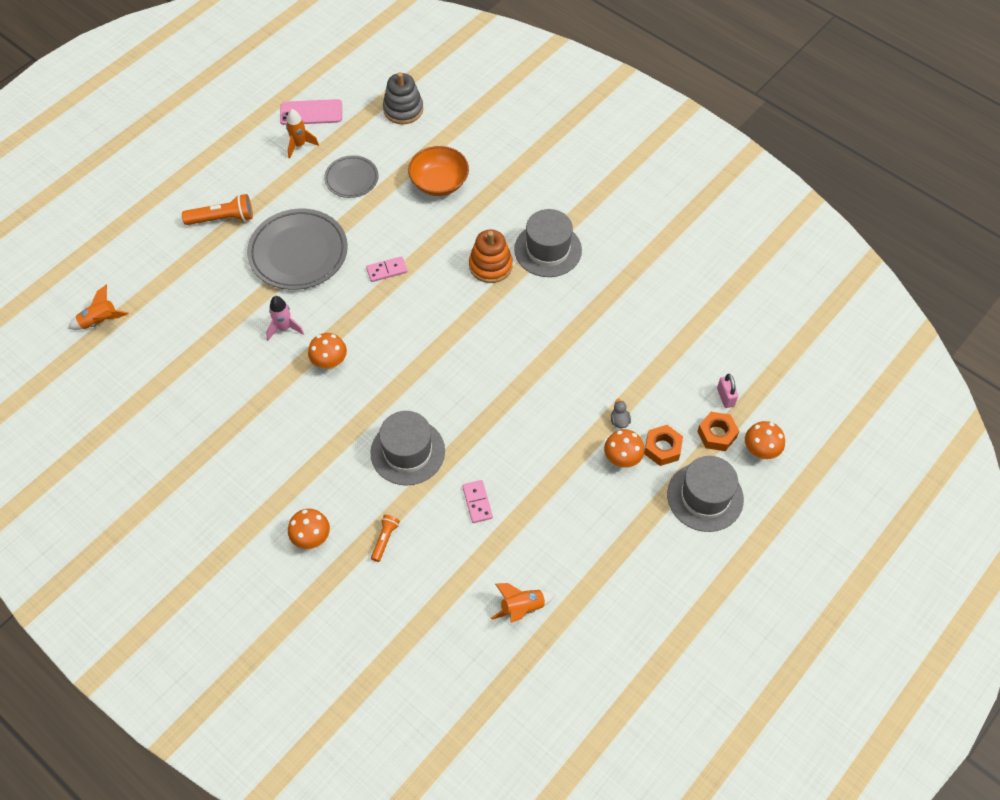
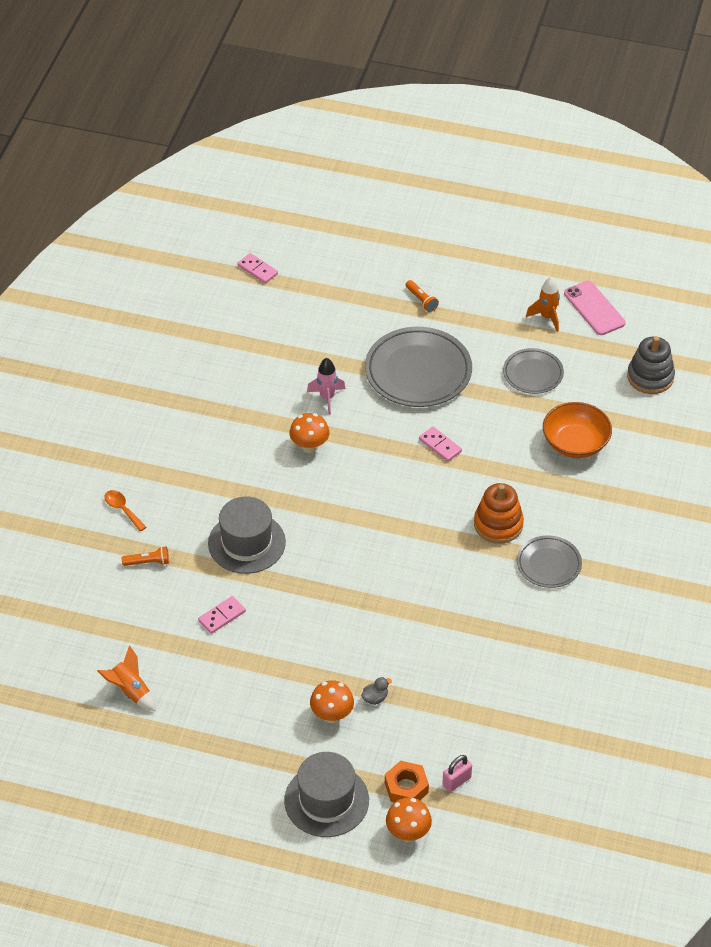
camera: 65 degrees right, 10 degrees down
(100, 321) = (257, 270): orange rocket -> pink domino
(222, 218) = (421, 300): orange flashlight -> orange flashlight, size x0.59
(311, 538) = (122, 509): orange mushroom -> orange spoon
(548, 250) = (549, 564): grey hat -> grey plate
(662, 448) = (363, 745): orange nut -> none

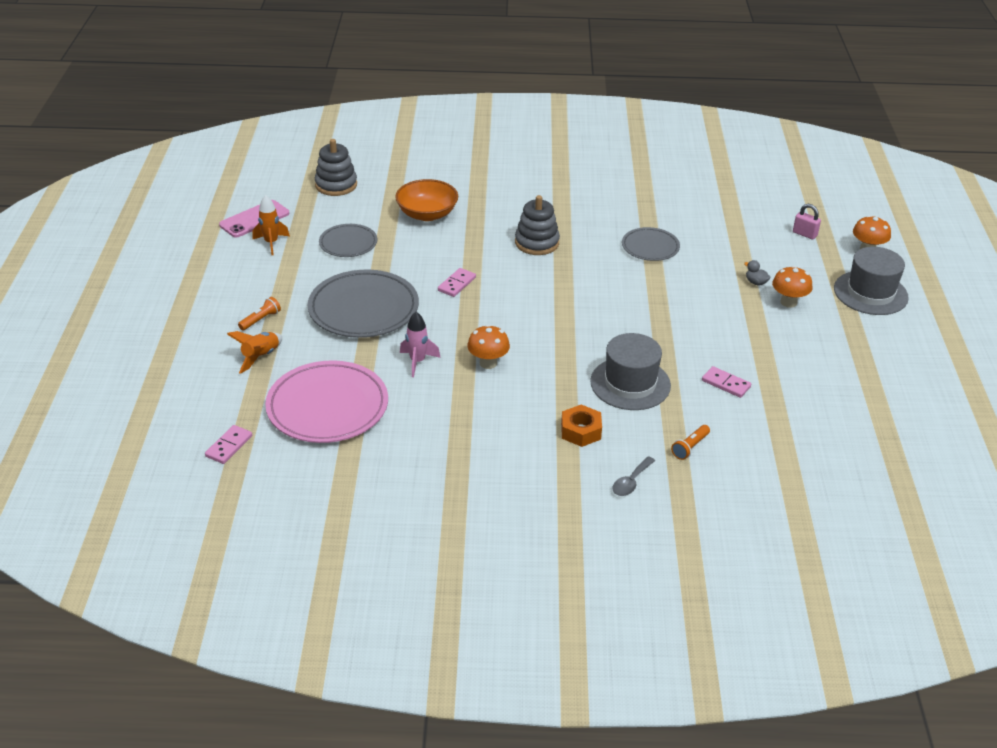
camera: 105 degrees left, 10 degrees down
(122, 509) = (631, 482): orange spoon -> grey spoon
(130, 691) = (847, 426): orange rocket -> orange rocket (260, 357)
(148, 562) = (690, 447): orange flashlight -> orange flashlight turned 120 degrees counterclockwise
(285, 332) = (327, 407): none -> pink plate
(406, 787) = (828, 256): orange nut -> orange nut (581, 431)
(498, 524) = (537, 243): orange stacking toy -> grey stacking toy
(549, 564) = (567, 214): grey plate -> grey plate (650, 247)

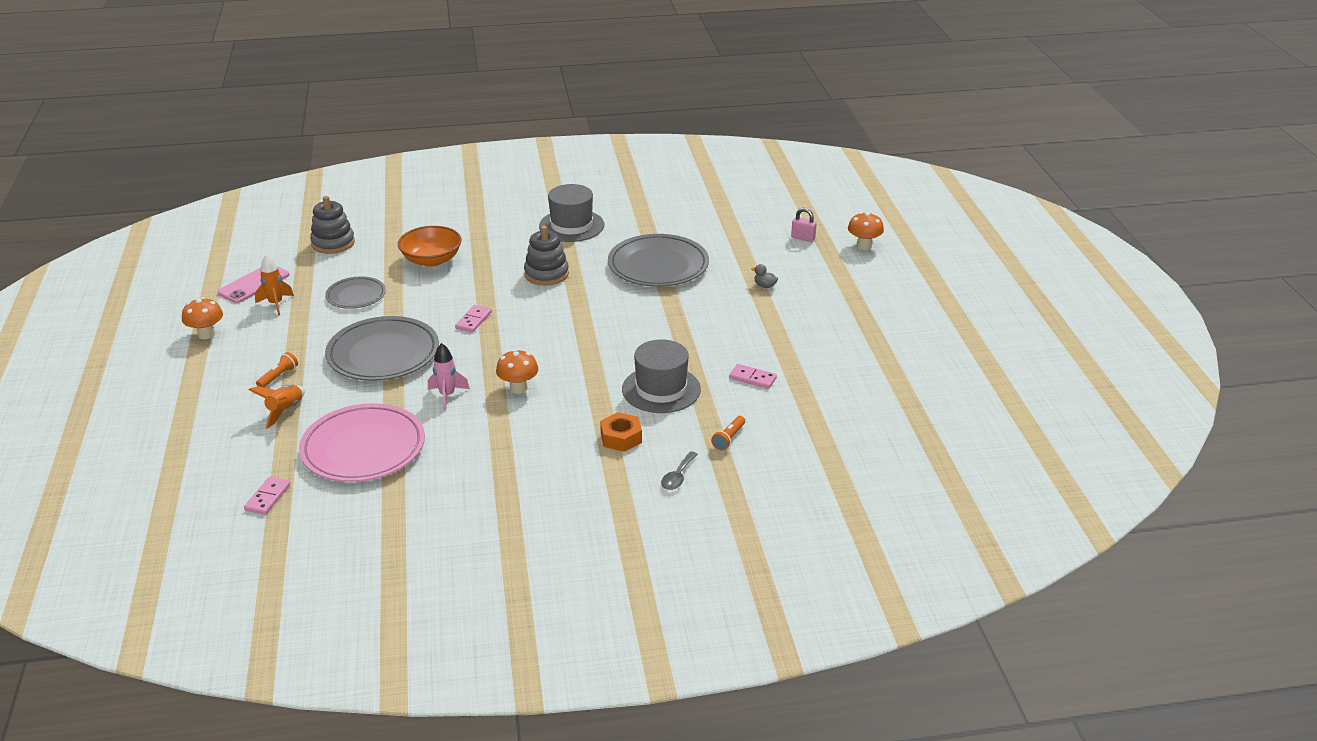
camera: 10 degrees left, 5 degrees down
(650, 247) = (658, 266): grey plate -> grey plate, size x1.77
(788, 302) = (798, 299): orange mushroom -> orange mushroom (206, 334)
(870, 293) = (873, 282): grey hat -> grey hat (571, 226)

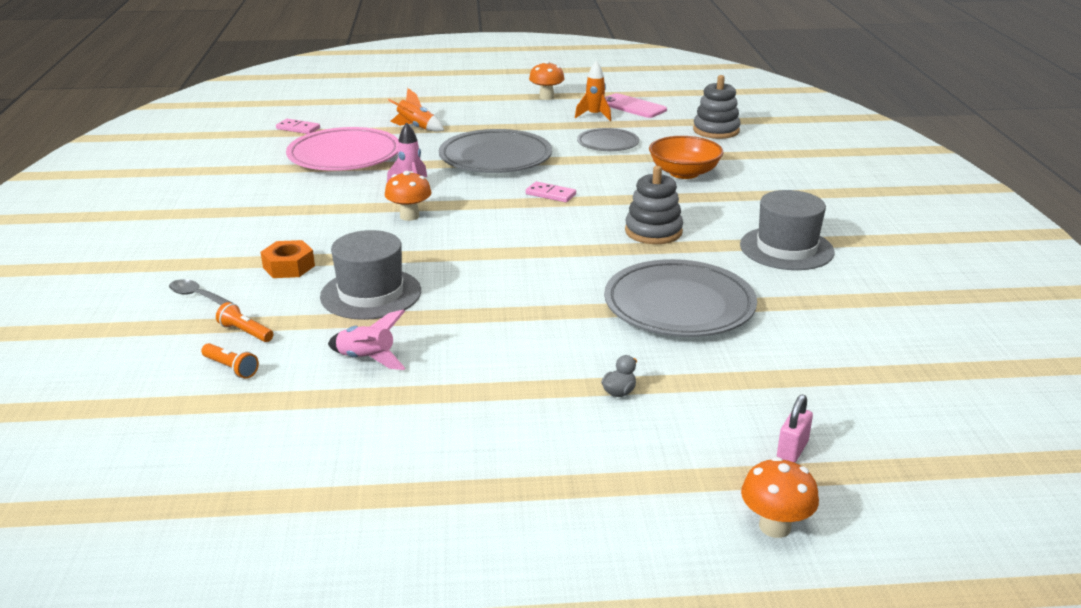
camera: 95 degrees right, 5 degrees down
(278, 376) = (471, 123): orange flashlight -> orange flashlight (231, 368)
(752, 378) = (367, 360): pink domino -> pink rocket

